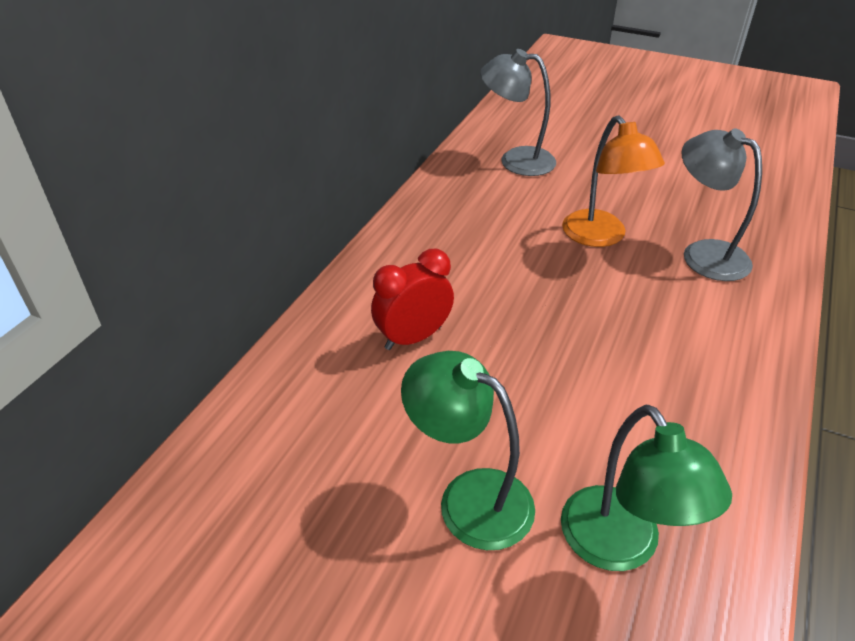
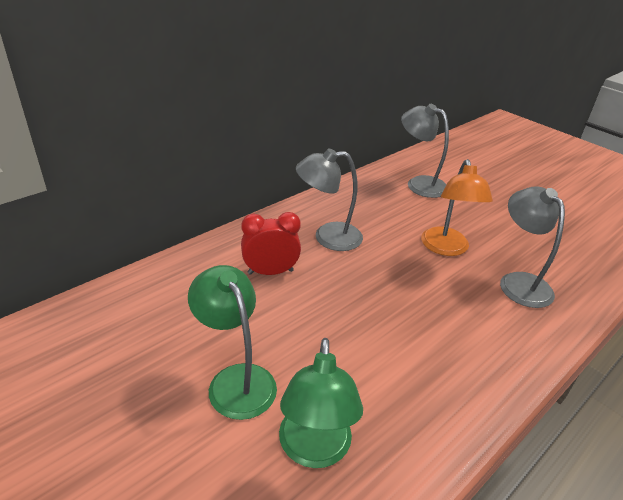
camera: 20 degrees right, 5 degrees down
(453, 266) = (328, 237): none -> grey lamp

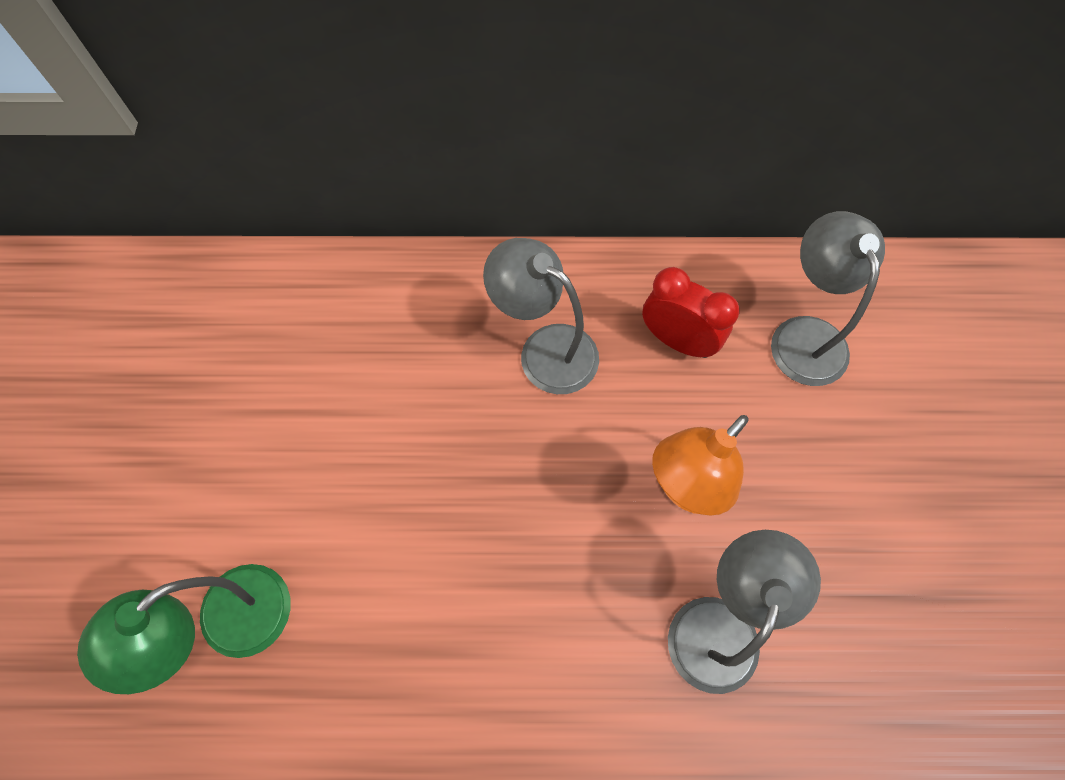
camera: 45 degrees right, 30 degrees up
(236, 380) = (241, 483): green lamp -> none
(270, 272) = (416, 359): red clock -> red clock (677, 340)

